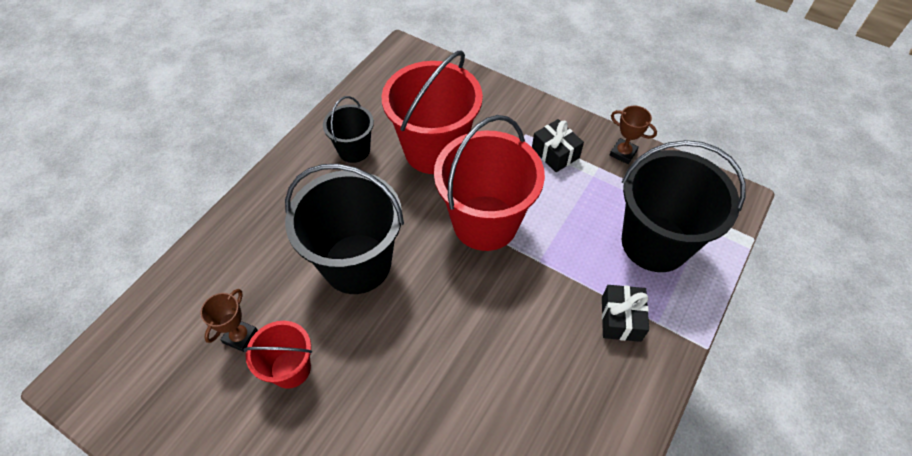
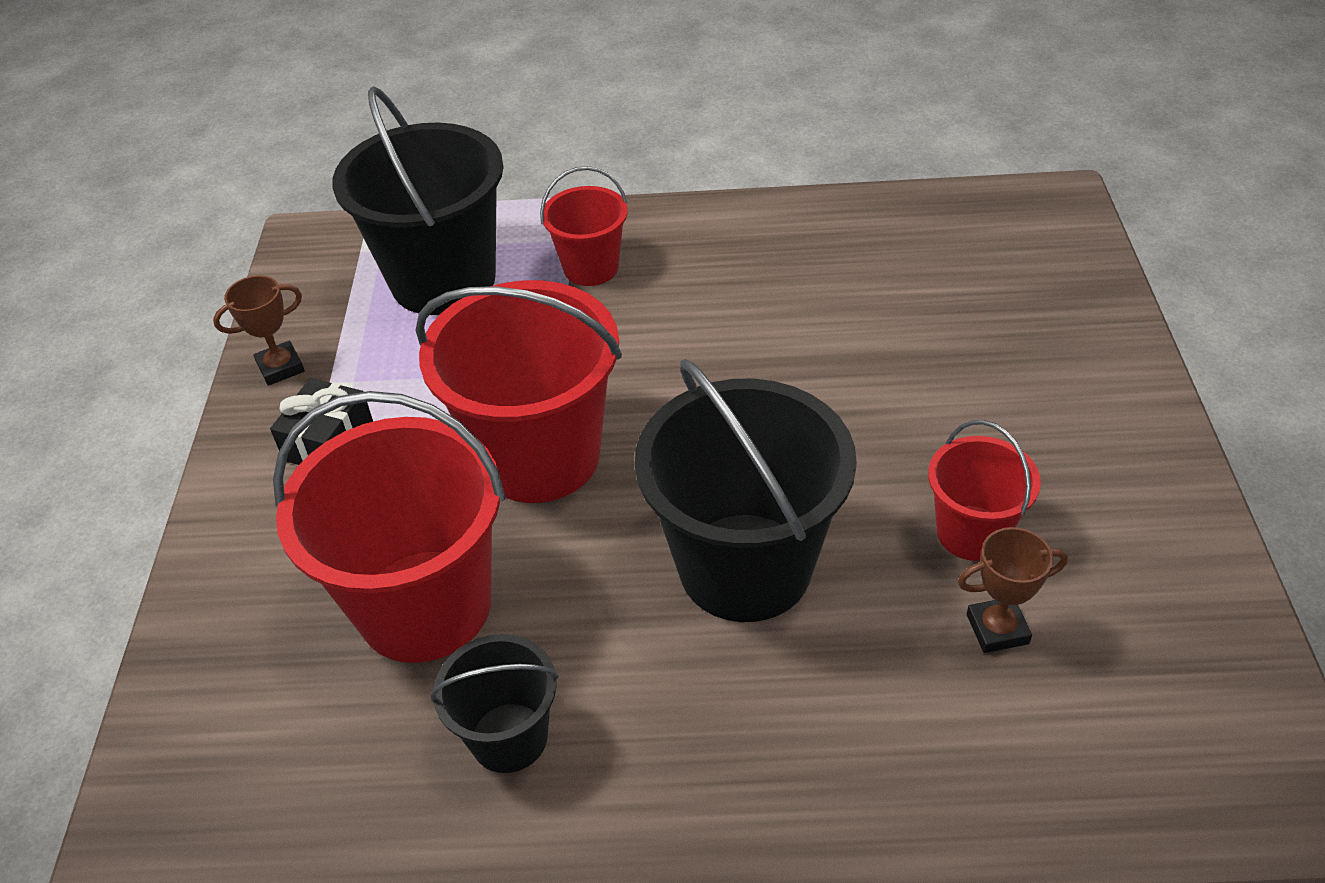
camera: 120 degrees left, 10 degrees down
(621, 319) = (591, 268): black gift -> red bucket
(623, 153) = (280, 367): brown trophy -> brown trophy turned 60 degrees clockwise

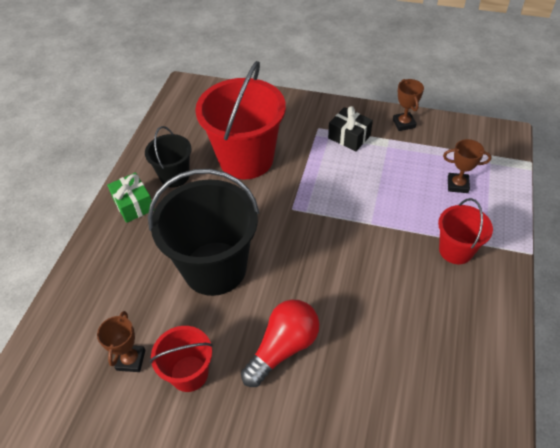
camera: 105 degrees right, 5 degrees up
(443, 280) = (457, 185): black bucket -> brown trophy
(539, 456) = (313, 205): red bucket -> none
(624, 794) = (133, 204): none -> green gift
(861, 426) = (283, 347): none -> red light bulb

